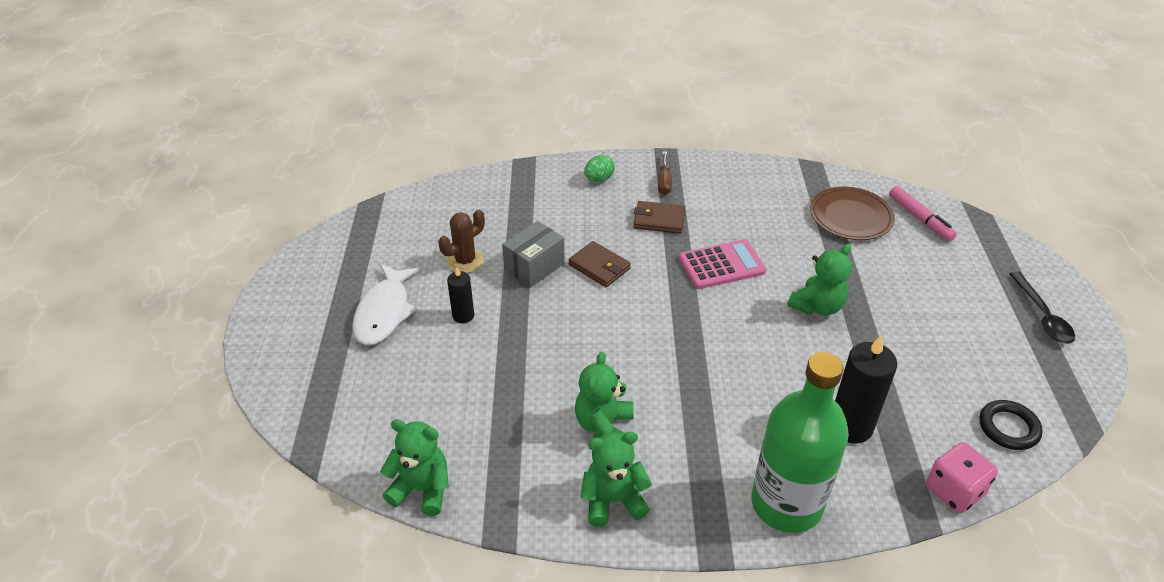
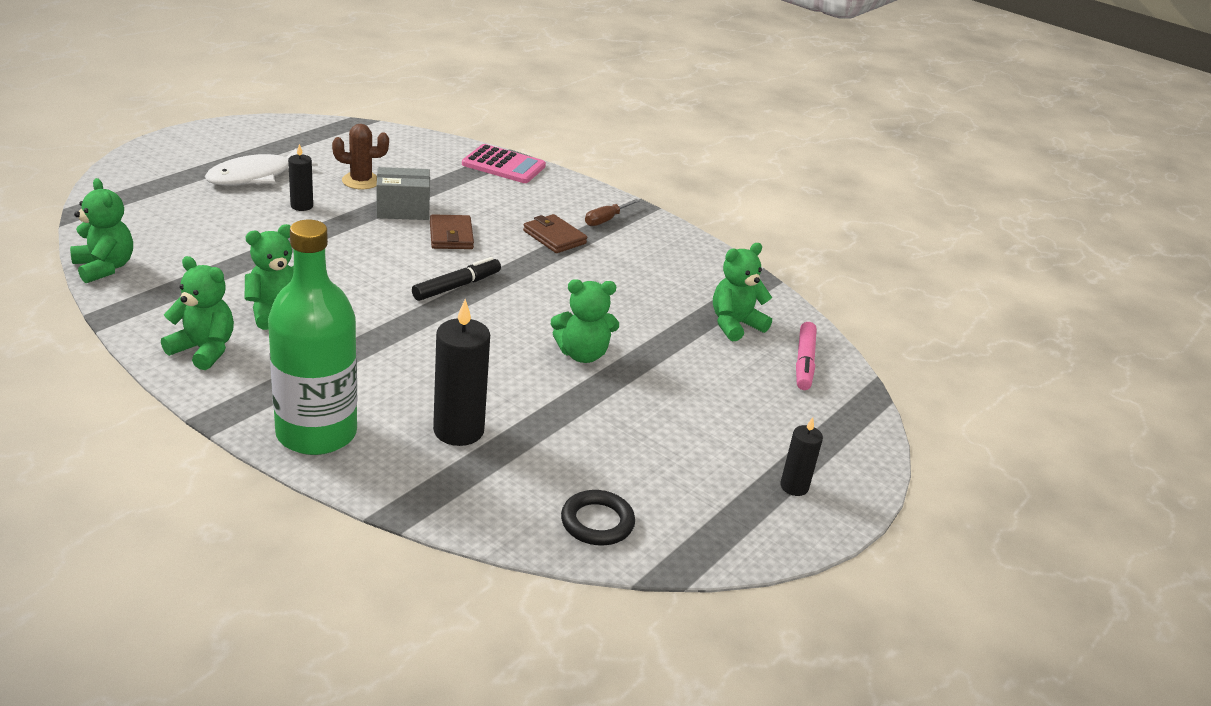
camera: 35 degrees right, 10 degrees down
(599, 179) = (554, 192): green egg -> none
(670, 309) = (457, 286): none -> black marker
(721, 265) = (551, 287): pink calculator -> pink calculator (503, 165)
(850, 216) = (735, 325): brown plate -> green teddy bear
(954, 491) = (463, 519): pink dice -> none
(1042, 316) = (794, 487): black spoon -> black candle

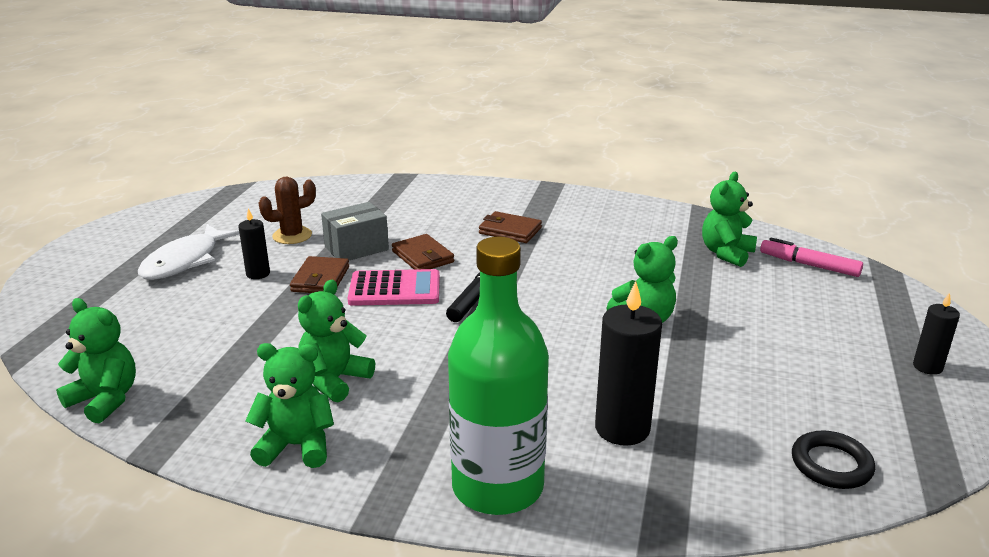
camera: 20 degrees left, 5 degrees down
(346, 227) = (320, 279): none -> brown wallet
(503, 165) = (404, 187): pink calculator -> pink calculator (395, 289)
(606, 220) = (535, 205): brown screwdriver -> none
(804, 362) = (809, 265): pink marker -> pink marker turned 135 degrees clockwise

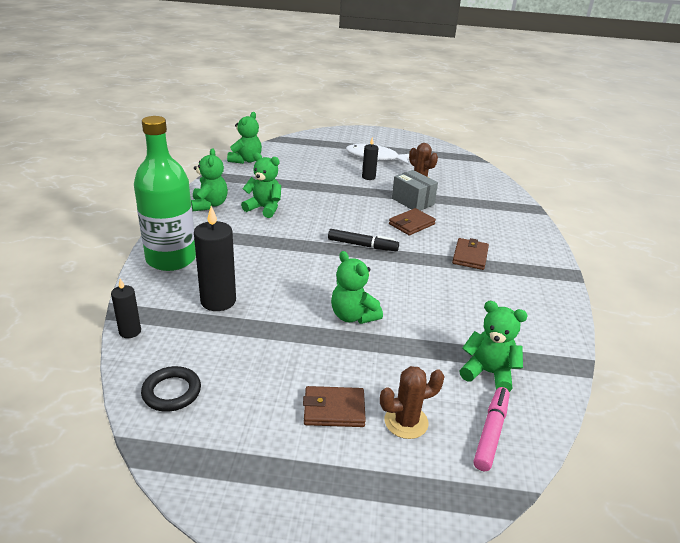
camera: 80 degrees right, 5 degrees up
(320, 279) = (369, 194): brown wallet -> brown wallet (334, 409)
(395, 289) = (365, 218): pink calculator -> none
(813, 304) = (406, 422): none -> brown cactus
(927, 367) = (306, 488): black candle -> black candle (130, 331)

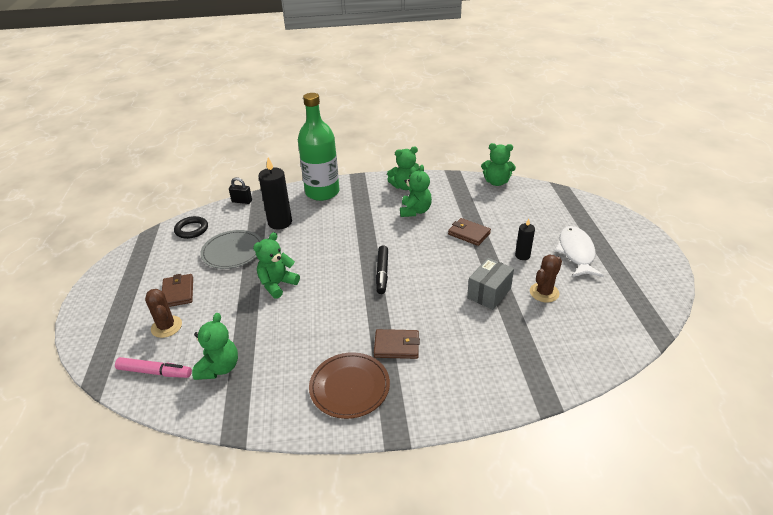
camera: 80 degrees right, 5 degrees up
(130, 331) = (242, 201): black candle -> black padlock
(261, 349) = (232, 251): none -> grey plate
(411, 224) = (439, 298): brown wallet -> brown wallet (469, 234)
(519, 288) = (349, 387): none -> brown plate

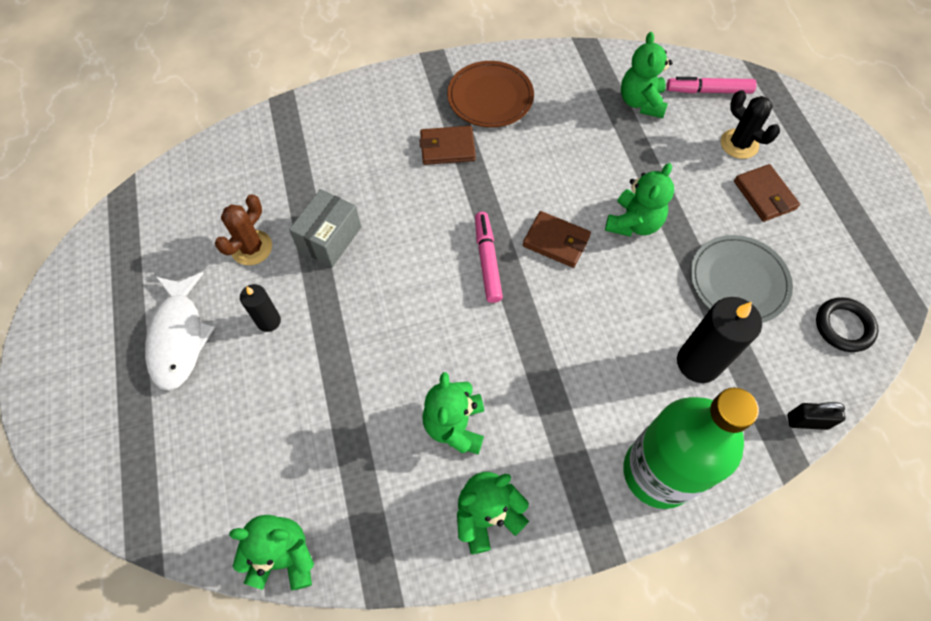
camera: 170 degrees right, 25 degrees up
(166, 327) = (739, 144): brown cactus -> black cactus
(382, 273) = (487, 260): black marker -> pink marker
(469, 234) = (353, 367): brown wallet -> brown wallet (556, 241)

